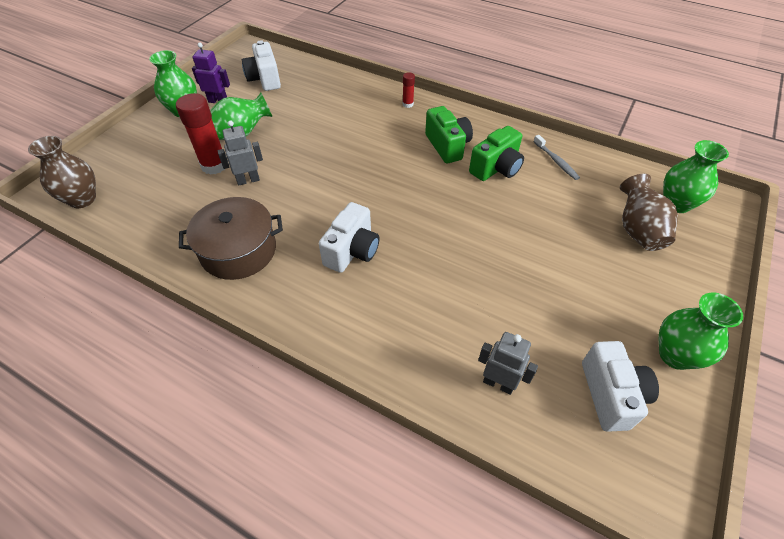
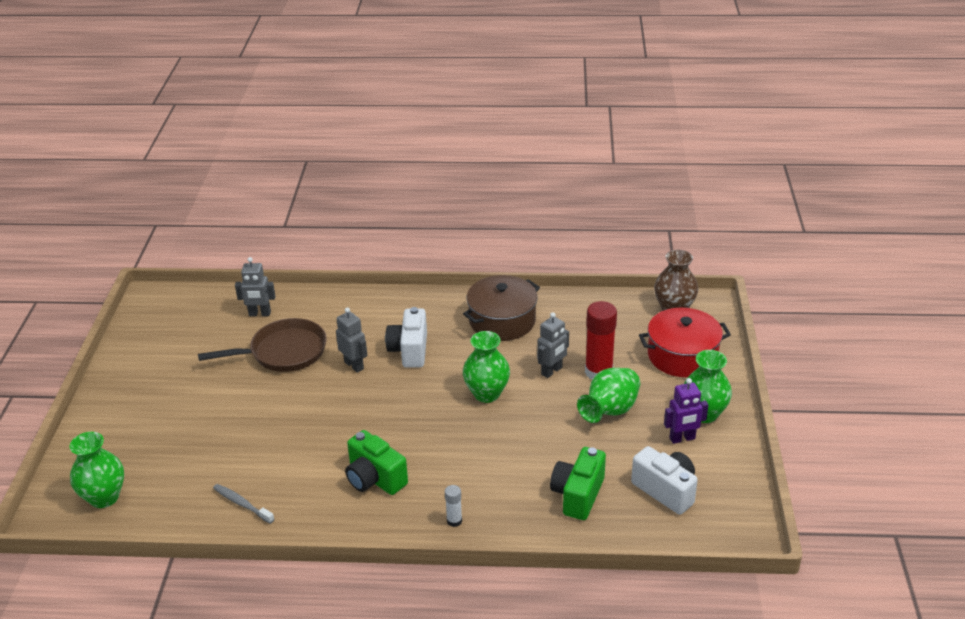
camera: 155 degrees right, 15 degrees down
(138, 155) = (682, 356): none -> red pot
(408, 104) = (454, 521): red glue stick -> white glue stick
(416, 255) = (354, 365): none -> grey robot
(484, 303) = (283, 352): none -> brown pan
(496, 168) = (309, 470): green camera -> green camera (578, 495)
(611, 394) = (180, 332): white camera -> none
(637, 230) = (150, 454): brown vase -> none
(675, 355) = (130, 368): green vase -> green vase (487, 393)

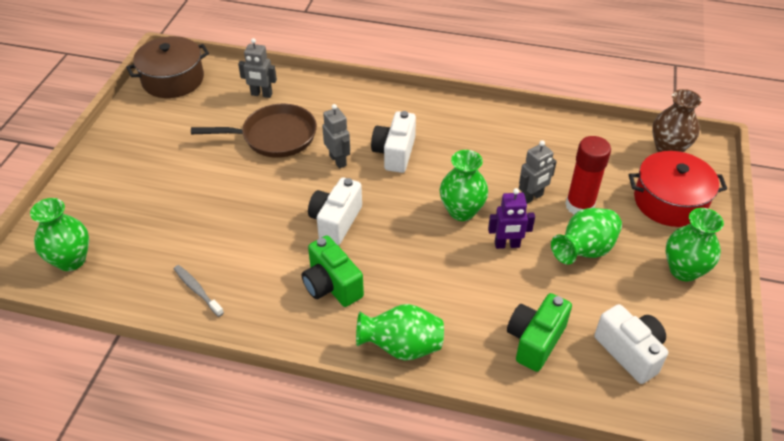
camera: 10 degrees right, 10 degrees up
(365, 421) = (335, 221): none -> white camera
(454, 521) = (401, 347): white glue stick -> green vase
(502, 321) = (491, 136): brown pot -> brown pot (173, 79)
(682, 439) = (656, 295): purple robot -> purple robot (507, 245)

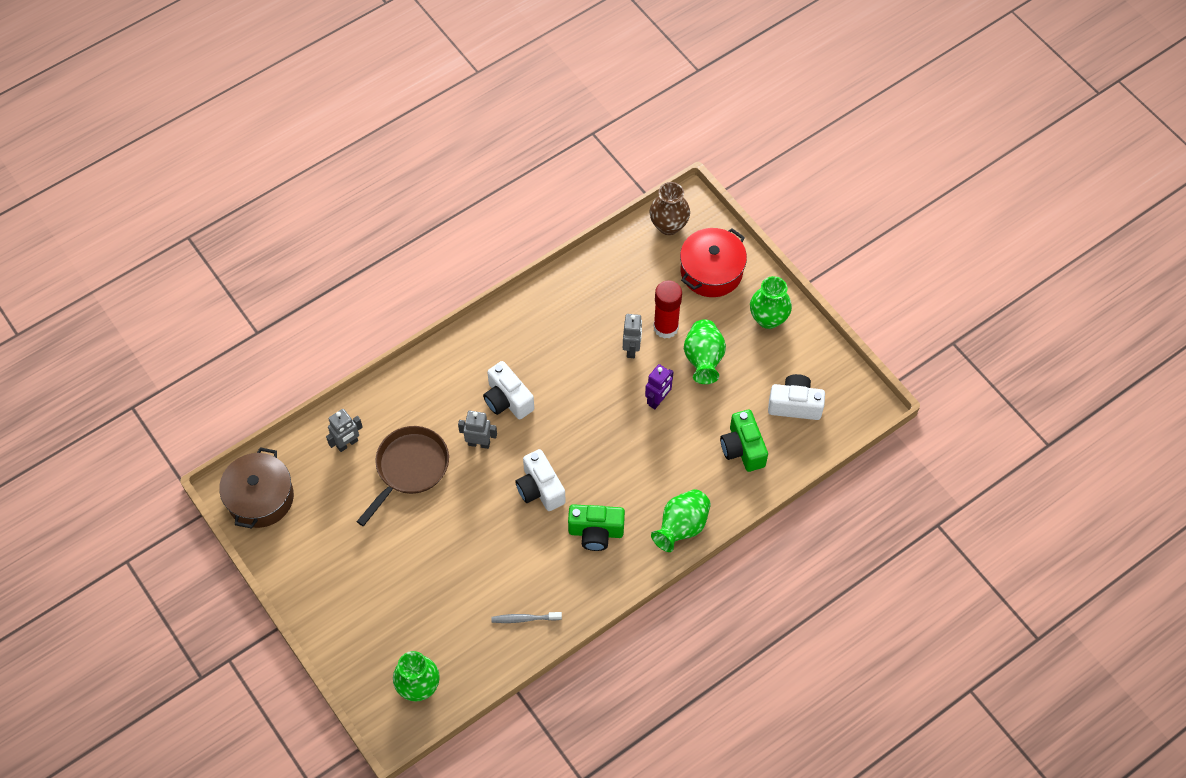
camera: 50 degrees left, 15 degrees up
(461, 211) = (604, 402): green vase -> none

